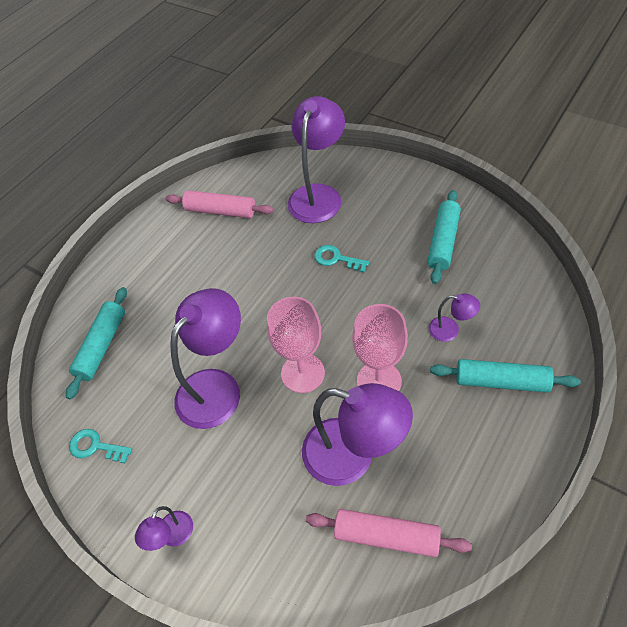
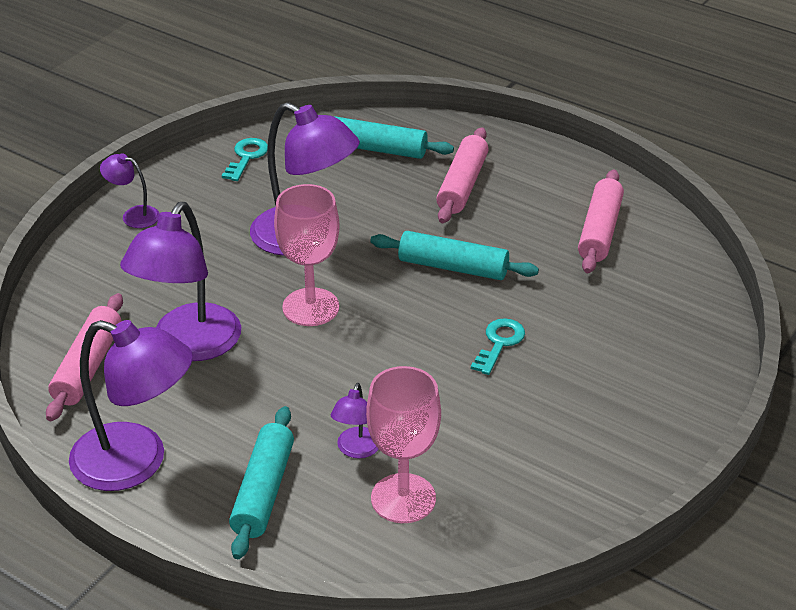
camera: 85 degrees right, 15 degrees down
(159, 287) = (462, 185): none -> pink rolling pin
(318, 195) = (633, 328): purple lamp -> purple lamp (136, 463)
(379, 381) = (286, 373): pink goblet -> pink goblet (403, 498)
(443, 242) = (527, 461): turquoise rolling pin -> turquoise rolling pin (453, 267)

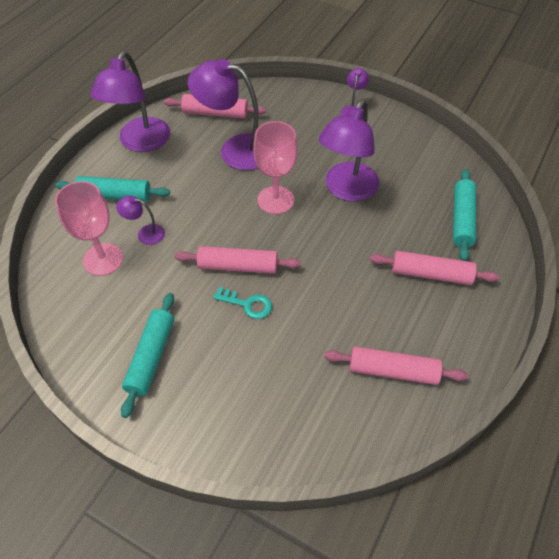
camera: 85 degrees right, 15 degrees up
(246, 157) = (428, 152): turquoise key -> none
(432, 350) = (238, 266): none -> pink rolling pin
(453, 267) = (329, 273): turquoise rolling pin -> turquoise rolling pin (151, 357)

